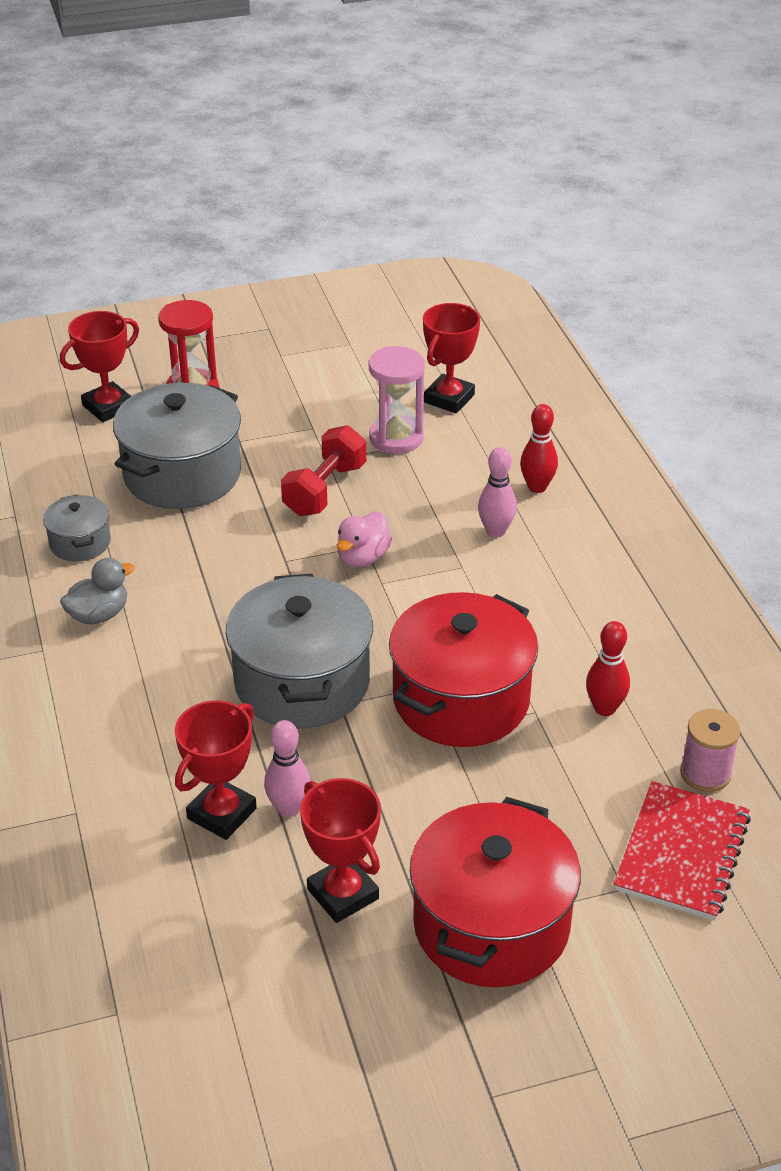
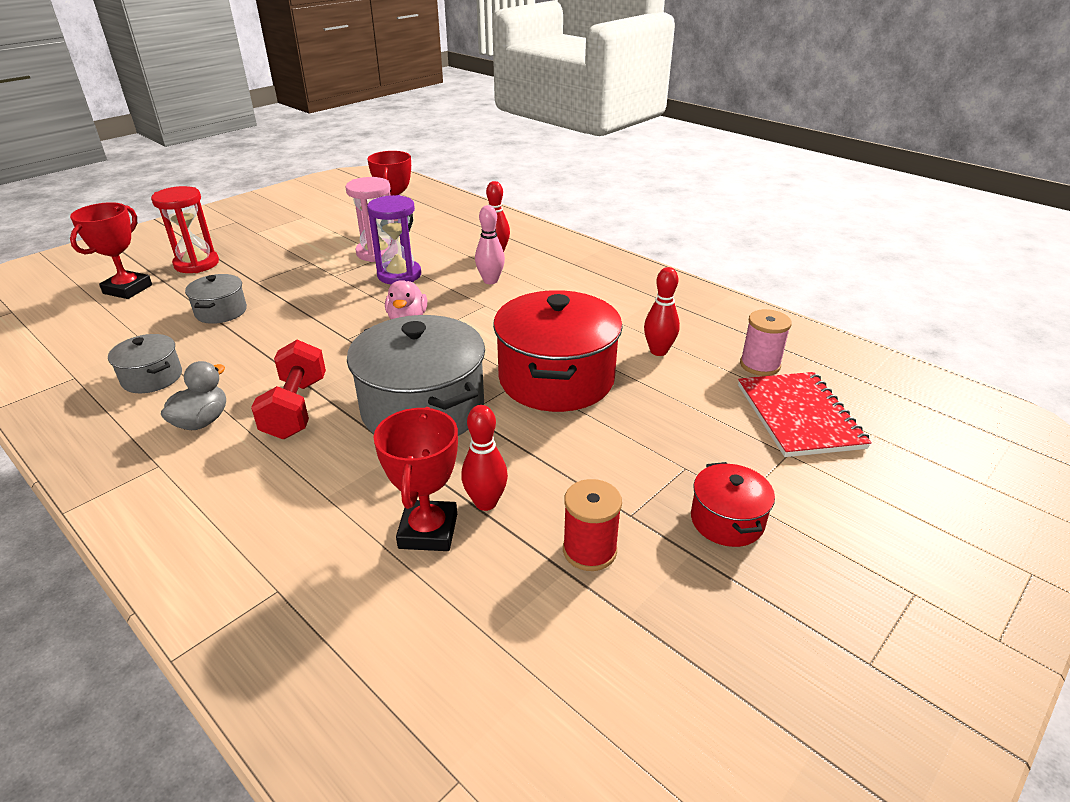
camera: 30 degrees left, 5 degrees down
(182, 474) = (221, 312): grey pot -> grey pot, size x0.49
(289, 808) = (486, 502): pink bowling pin -> red bowling pin
(325, 490) = (346, 291): red dumbbell -> red dumbbell (296, 408)
(343, 894) = (589, 550): red trophy -> red spool
(398, 484) = (399, 275): none -> purple hourglass
(491, 925) = (727, 520): red pot -> red pot, size x0.49

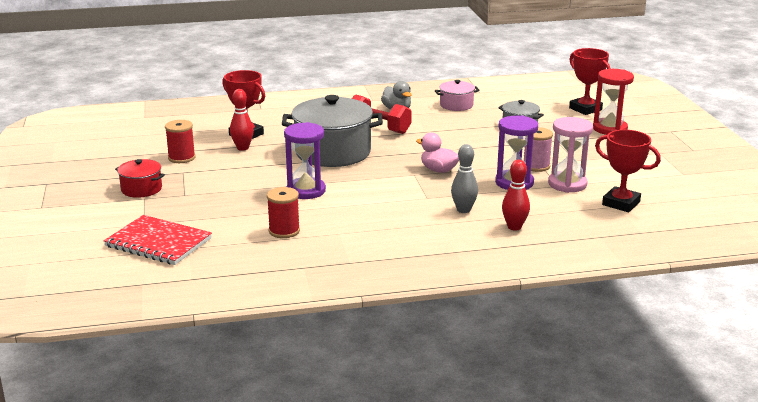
camera: 125 degrees right, 10 degrees down
(152, 378) = (456, 105): grey pot -> pink pot
(490, 281) = (463, 210): pink bowling pin -> grey bowling pin
(556, 379) = (306, 191): red pot -> purple hourglass
(658, 351) = (284, 231): red bowling pin -> red spool
(760, 365) = (216, 257): pink spool -> pink spool (536, 166)

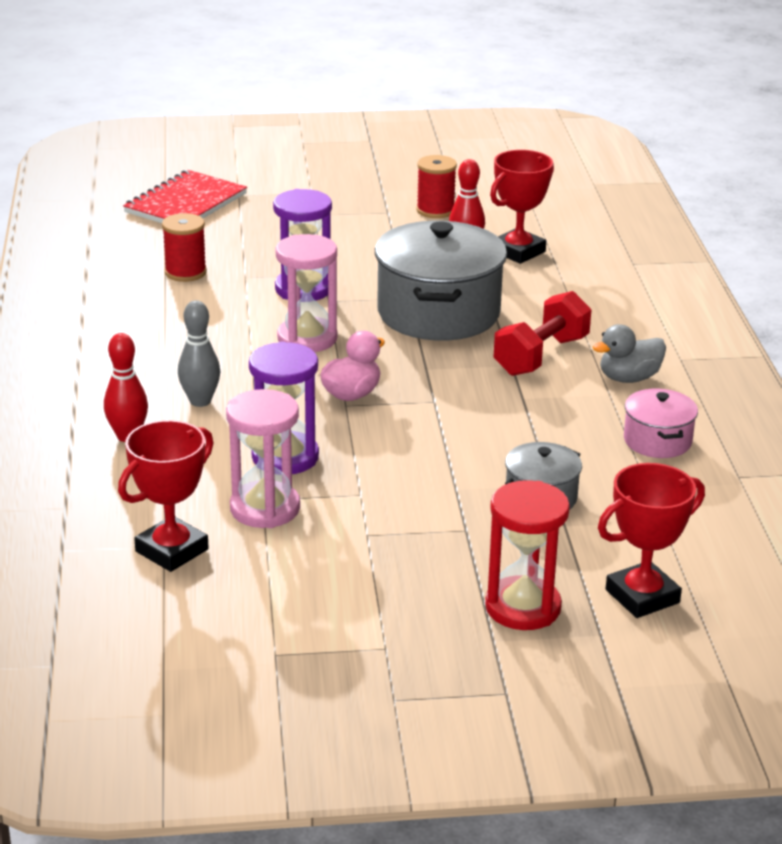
camera: 95 degrees right, 5 degrees up
(141, 189) = (338, 190): red pot -> none
(374, 185) = (307, 338): none -> pink hourglass
(536, 166) = (348, 488): pink spool -> none

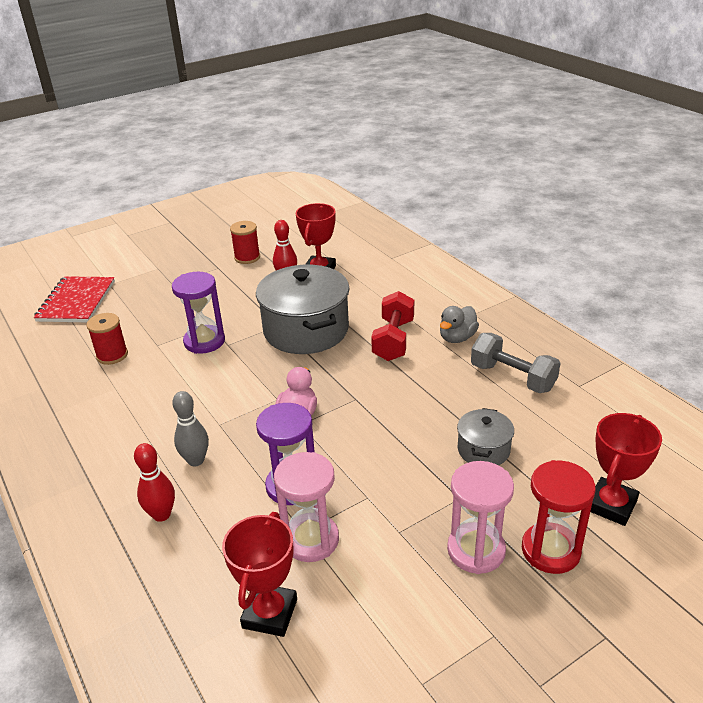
camera: 25 degrees left, 5 degrees up
(307, 338) = (235, 379): pink hourglass -> pink hourglass (476, 550)
(657, 441) = (512, 377): pink pot -> grey dumbbell

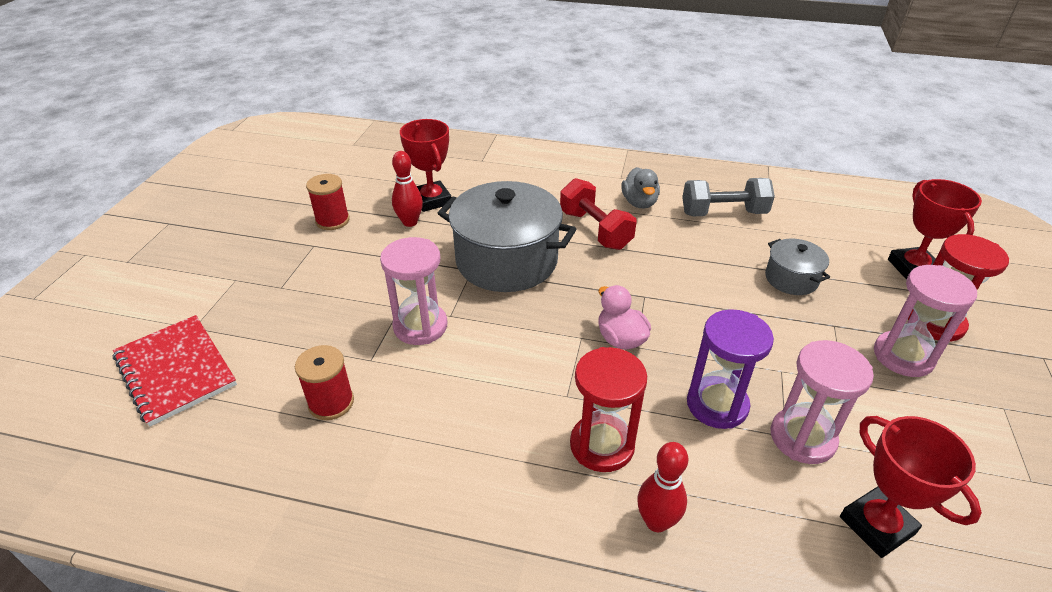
camera: 45 degrees left, 5 degrees up
(196, 460) = (602, 445): grey bowling pin -> red hourglass
(204, 341) = (420, 326): purple hourglass -> pink hourglass

